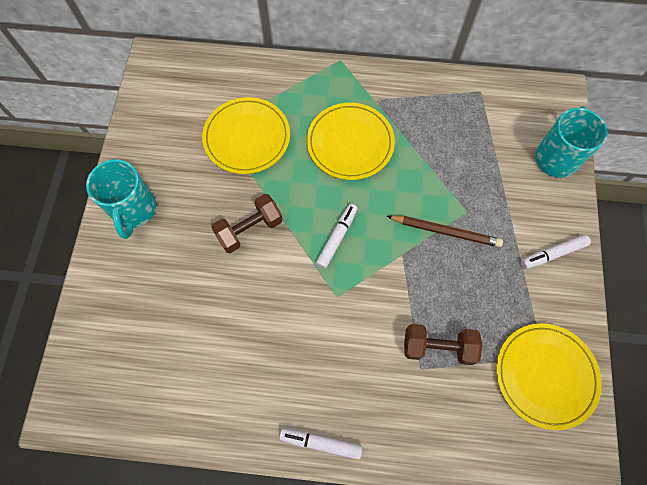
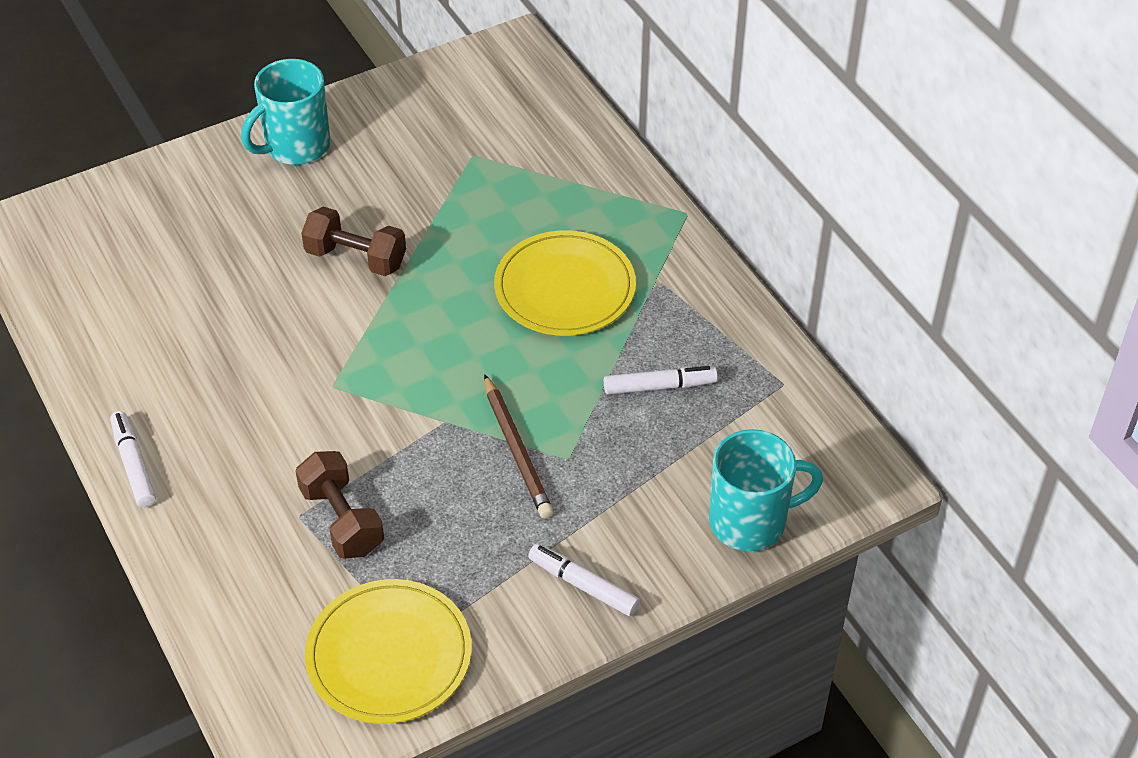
camera: 55 degrees right, 20 degrees down
(247, 137) = (481, 188): yellow plate -> none
(337, 238) = (414, 345): white marker -> white marker (659, 386)

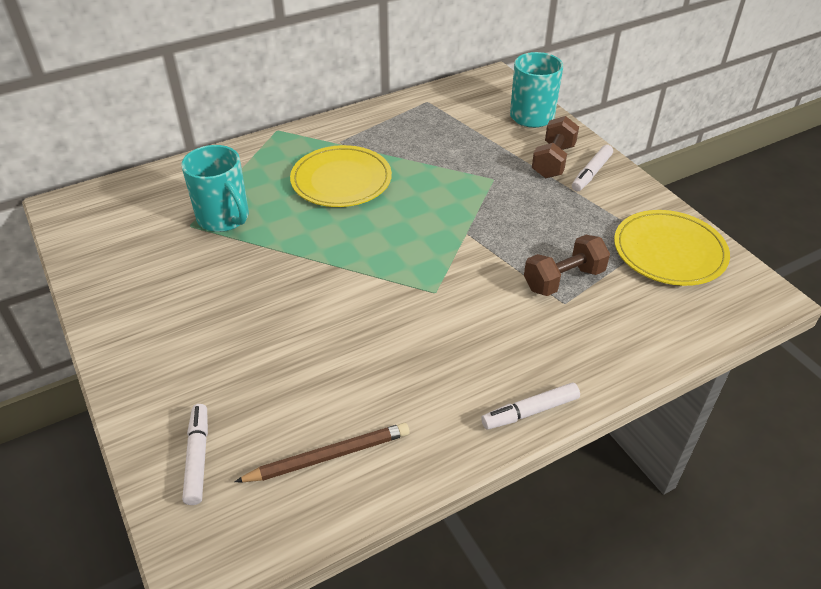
camera: 90 degrees left, 5 degrees down
(296, 146) = (143, 333): turquoise mug -> turquoise mug (224, 218)
(356, 258) = (296, 286): brown dumbbell -> brown dumbbell (553, 161)
(517, 450) = (489, 200): brown pencil -> brown pencil (328, 456)
(659, 386) = (430, 143): white marker -> white marker (197, 458)

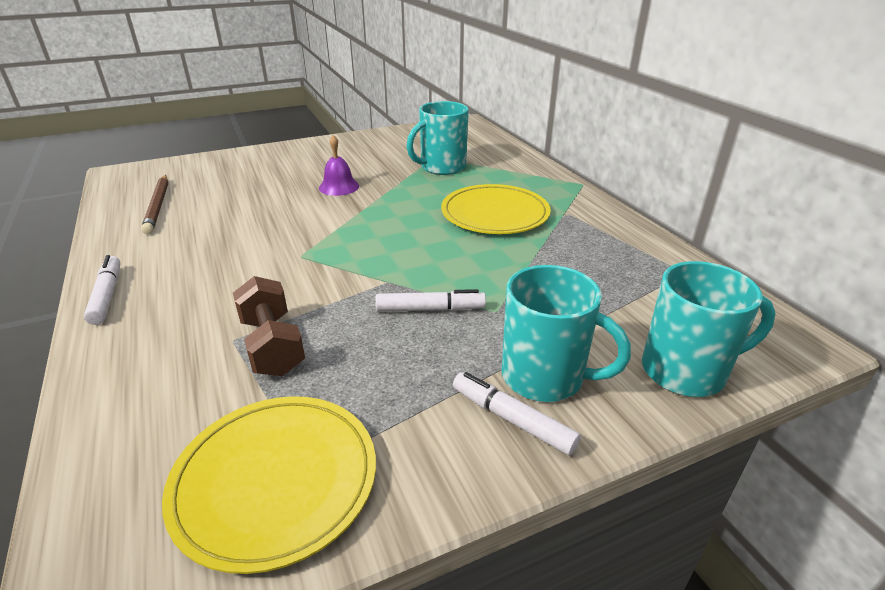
camera: 95 degrees right, 10 degrees down
(197, 458) = (199, 169): white marker -> white marker (430, 309)
(274, 293) = (339, 187): none -> purple bell
(553, 161) = (545, 377): brown dumbbell -> turquoise mug

